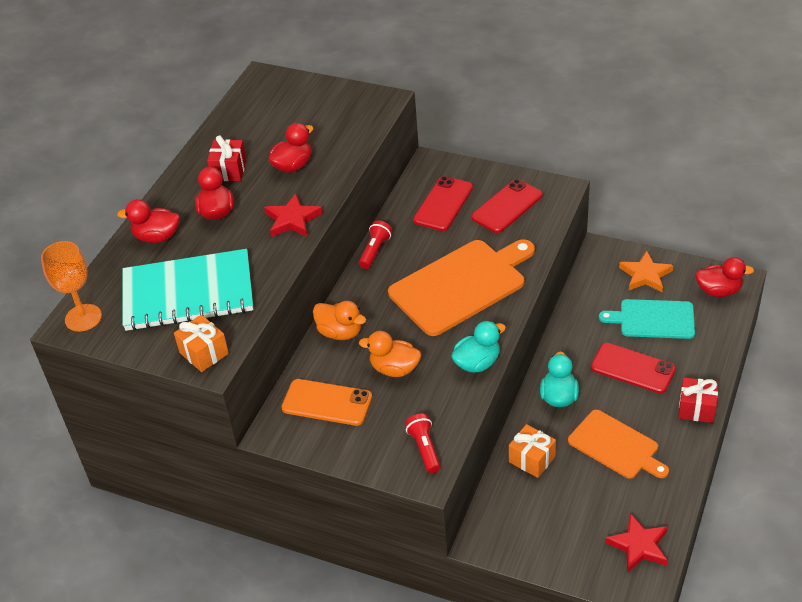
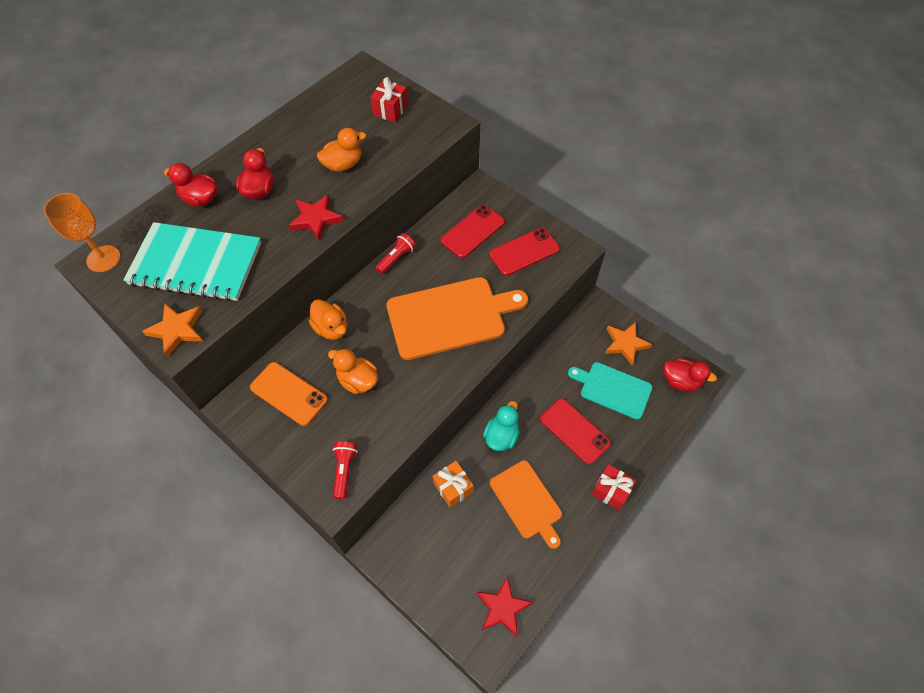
camera: 15 degrees right, 15 degrees up
(204, 353) = (177, 330): orange gift -> orange star
(229, 170) = (290, 152): red gift -> red gift (390, 110)
(293, 166) = (343, 165): red duck -> orange duck
(477, 363) = (427, 400): turquoise duck -> none

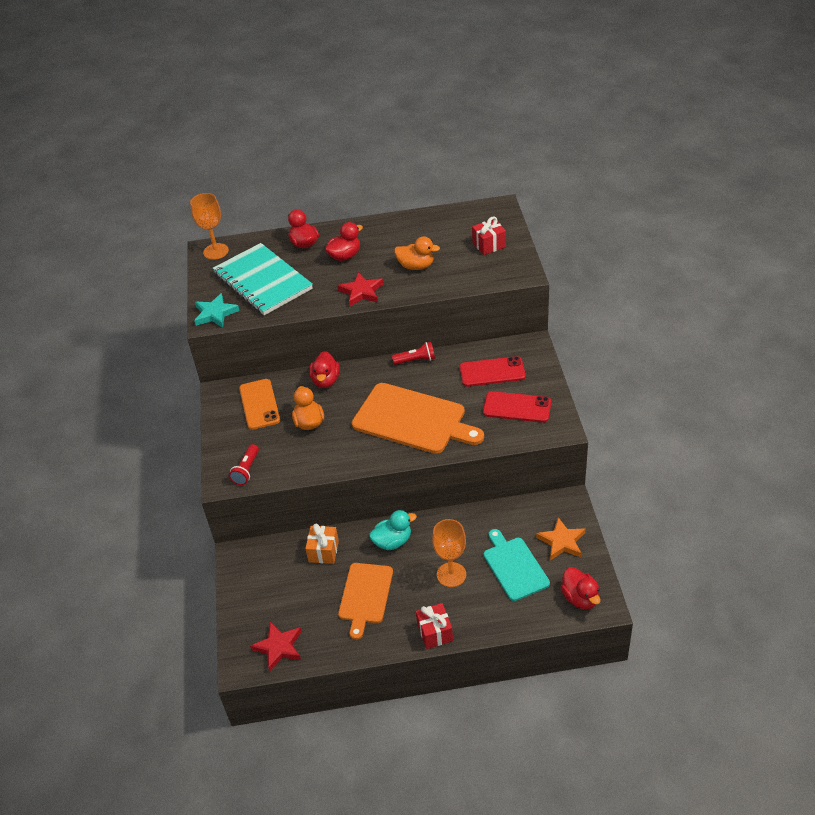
camera: 45 degrees right, 15 degrees down
(177, 330) = (215, 313): orange star -> turquoise star
(331, 328) = (325, 380): orange duck -> red duck
(344, 470) = (246, 470): red flashlight -> red flashlight turned 150 degrees clockwise
(574, 431) = (451, 574): red phone -> orange goblet

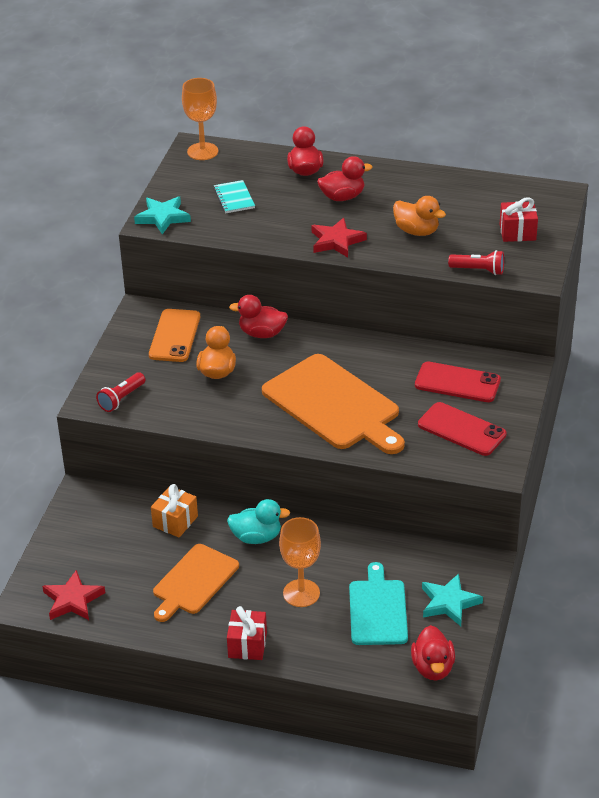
camera: 20 degrees right, 5 degrees down
(262, 281) = (234, 198): turquoise notebook -> turquoise notebook, size x0.42
(325, 380) = (262, 333): red duck -> red duck turned 75 degrees clockwise
(416, 360) = (377, 343): red flashlight -> red flashlight (478, 270)
(562, 541) = (449, 603): orange star -> turquoise star

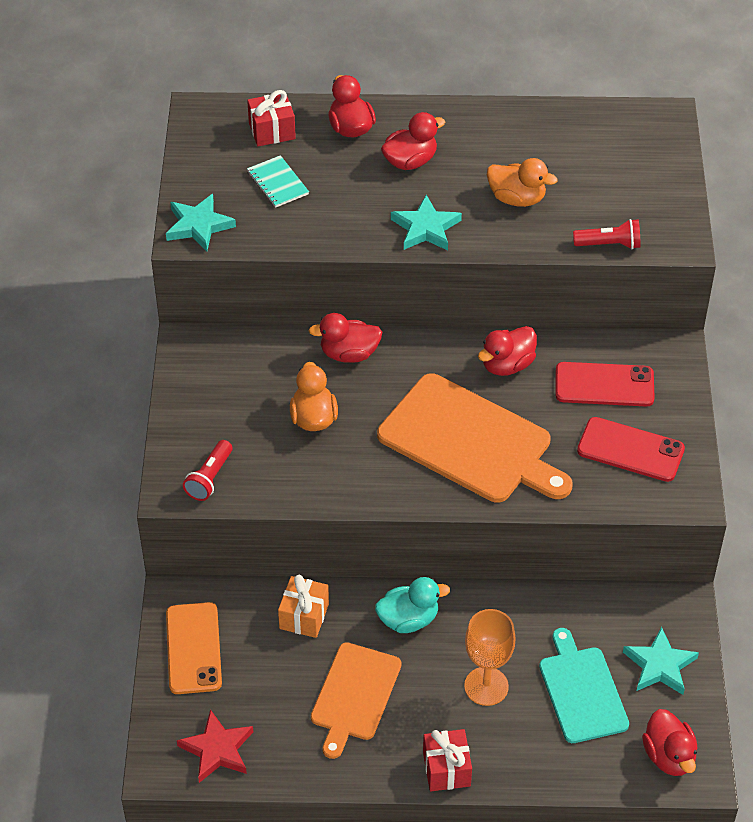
camera: 15 degrees left, 10 degrees up
(175, 336) = (243, 375): orange phone -> orange phone (193, 648)
(202, 151) = (213, 118): orange goblet -> none
(336, 241) = (426, 228): red star -> turquoise star
(384, 358) = (507, 365): none -> red duck
(517, 232) = (636, 181): red gift -> red gift (272, 131)

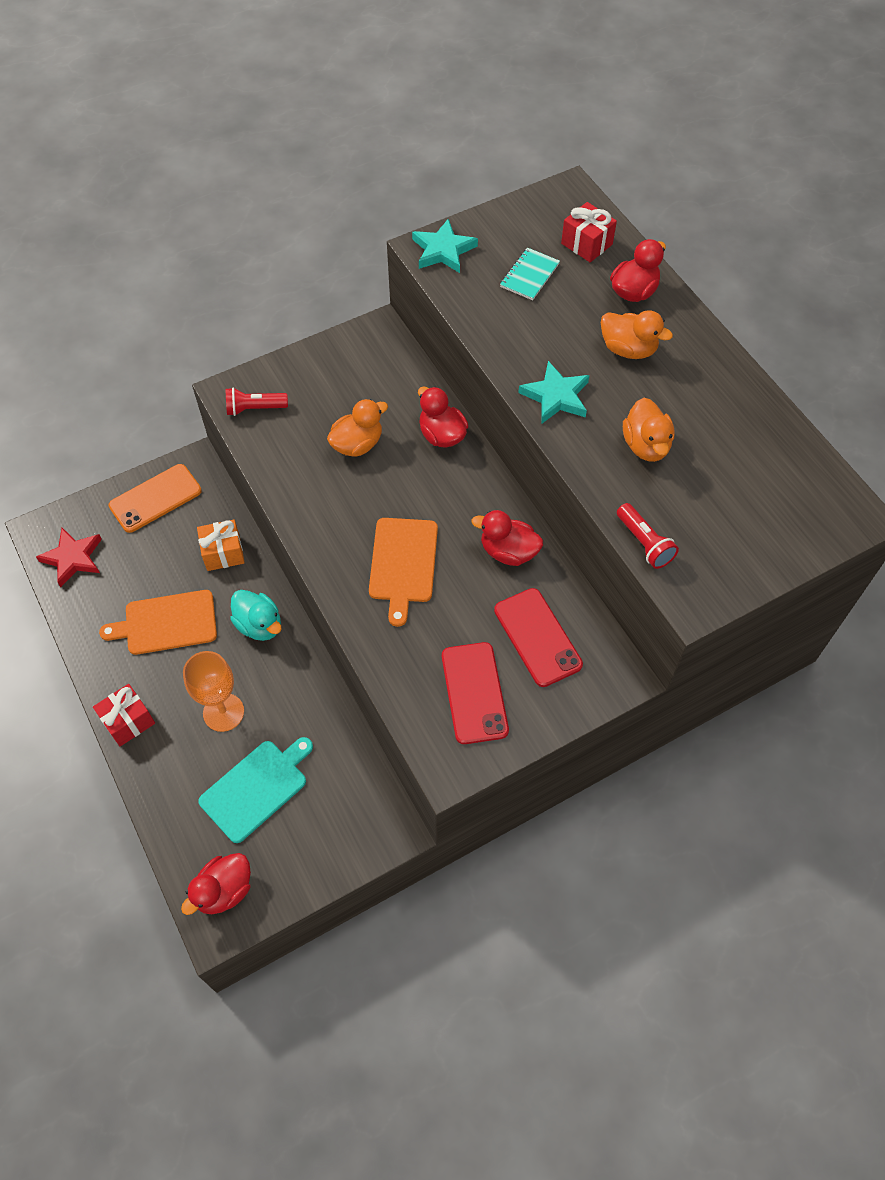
camera: 60 degrees right, 10 degrees up
(410, 161) = (628, 349): red duck -> orange duck
(470, 442) = (403, 564): orange cutting board -> orange cutting board, size x0.62
(660, 665) = (317, 840): turquoise star -> none

